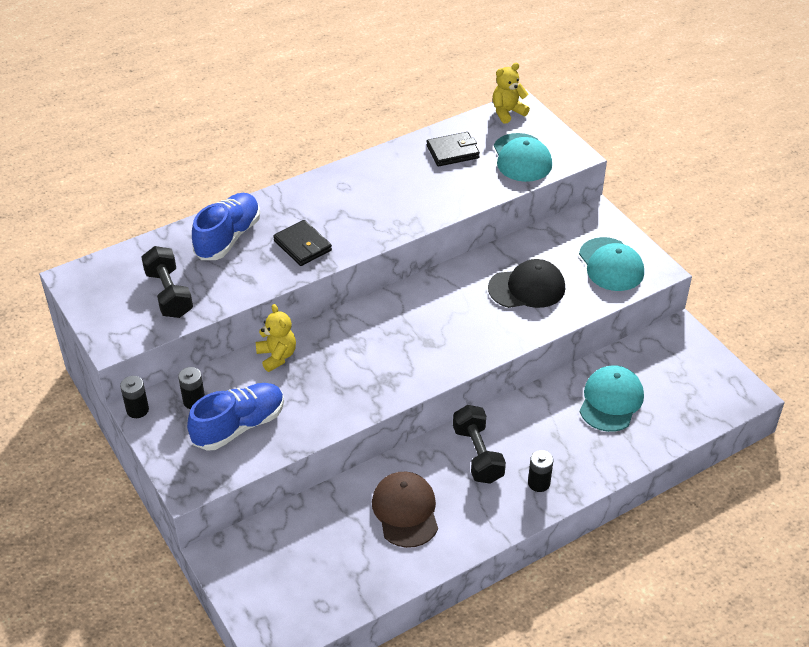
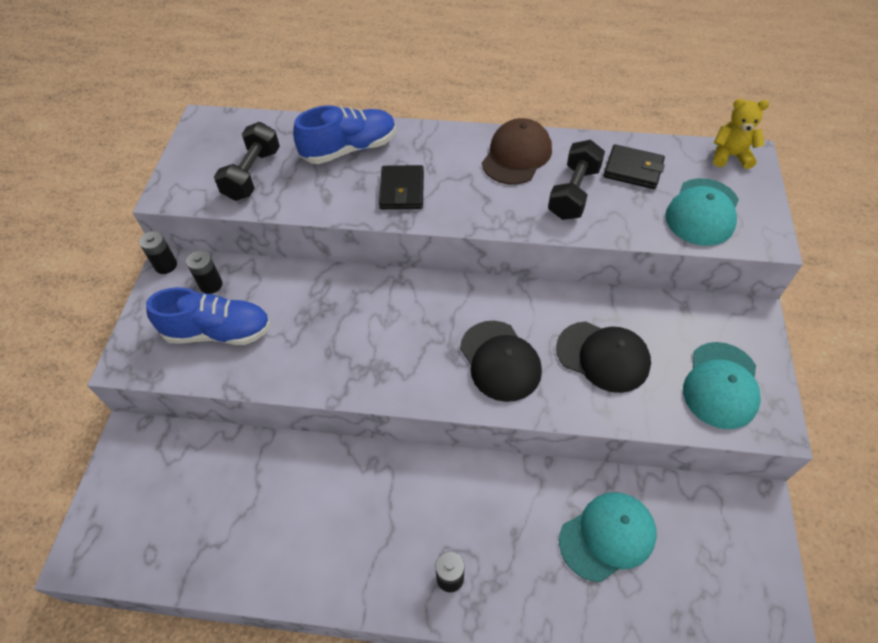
camera: 40 degrees right, 10 degrees up
(277, 356) = (312, 284): yellow teddy bear -> none
(405, 511) = (304, 511): brown cap -> brown cap (516, 155)
(464, 328) = (500, 361): none -> black cap
(477, 455) = (421, 500): black dumbbell -> black dumbbell (573, 193)

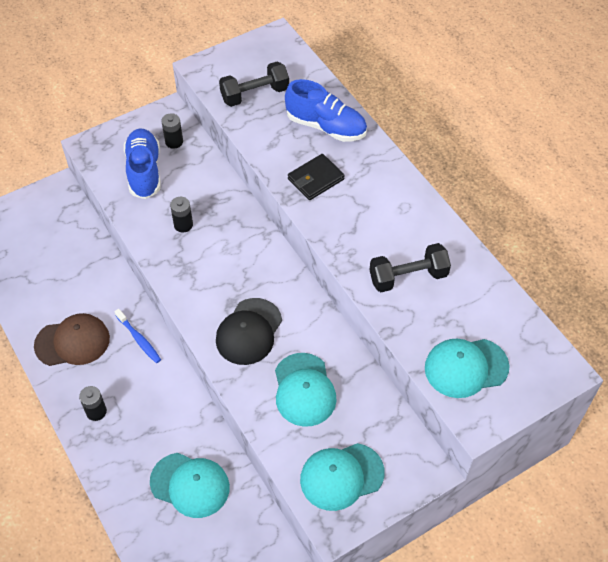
camera: 50 degrees right, 0 degrees up
(166, 265) = (168, 109): black battery -> black battery (183, 225)
(218, 332) = (144, 171): blue shoe -> blue shoe turned 150 degrees counterclockwise
(395, 476) = (139, 339): none -> blue toothbrush
(516, 155) = (413, 222): brown cap -> brown cap (72, 342)
(603, 356) = (304, 390): black cap -> turquoise cap
(633, 170) = (469, 301): black wallet -> none
(730, 156) = (551, 357): yellow teddy bear -> none

